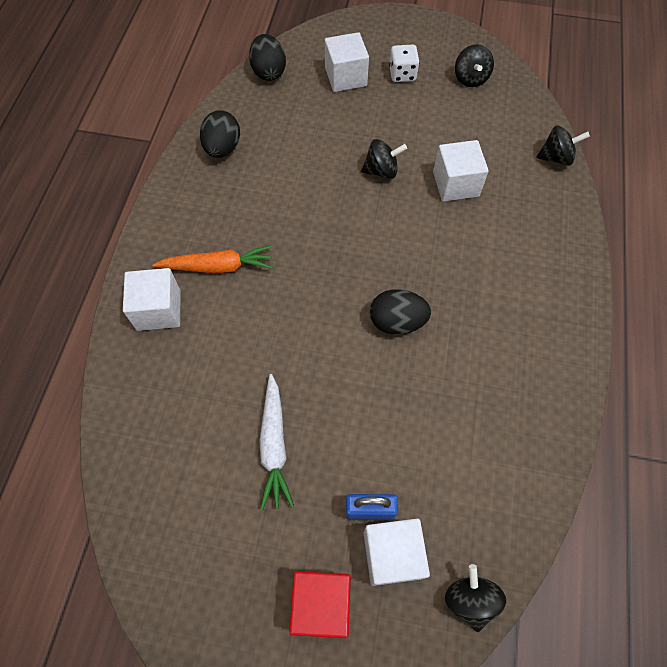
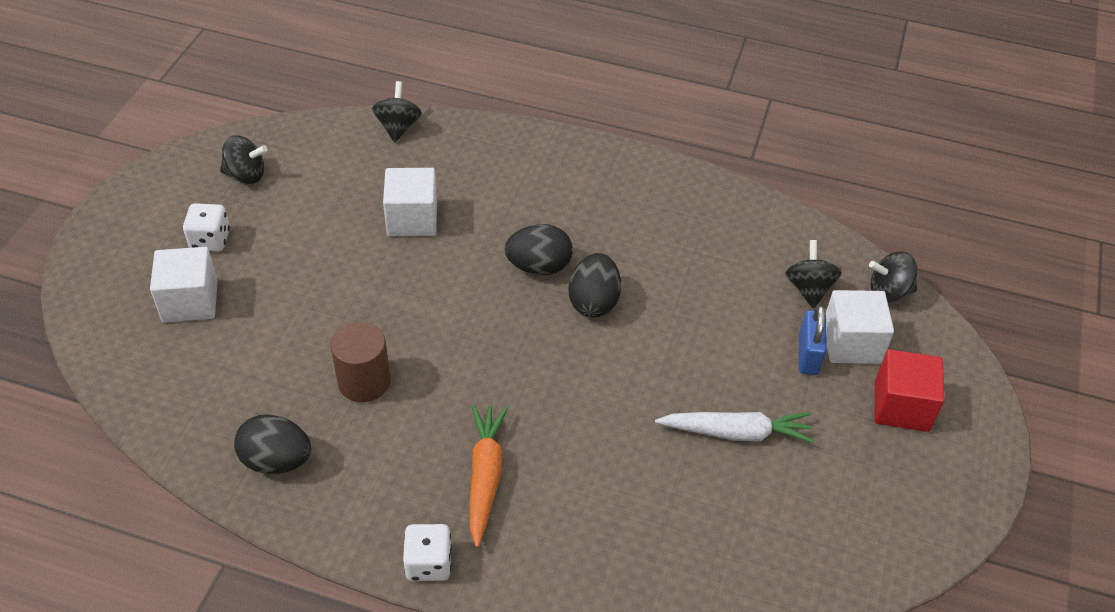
camera: 85 degrees left, 15 degrees down
(148, 243) = (428, 563): none -> white dice
(159, 310) = (542, 550): white cube -> none
(269, 72) = (141, 392): black egg -> black egg (539, 267)
(292, 182) = (364, 381): none -> brown cylinder
(381, 171) = (372, 285): black spinning top -> black spinning top (809, 289)

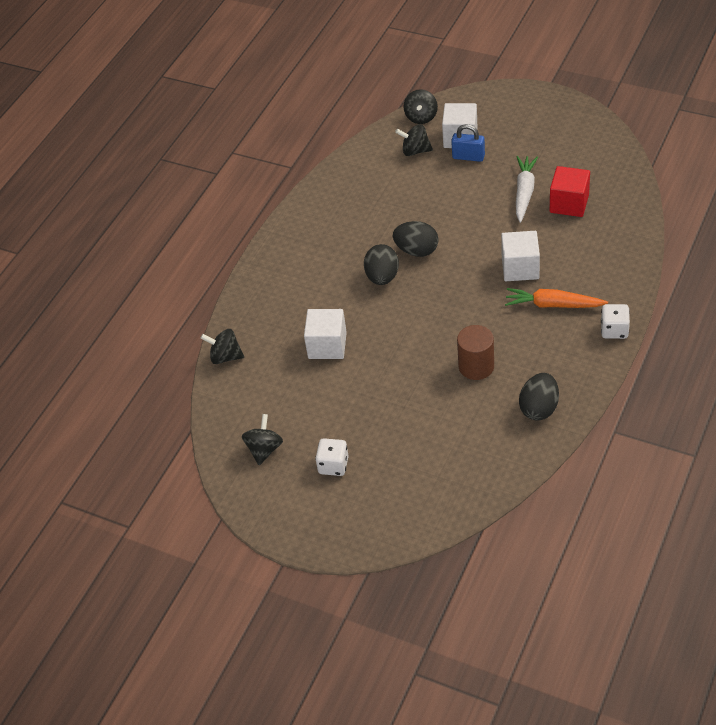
camera: 75 degrees left, 0 degrees up
(190, 301) = (395, 471): white cube -> white cube (520, 268)
(901, 406) = (508, 123): red cube -> red cube (569, 203)

